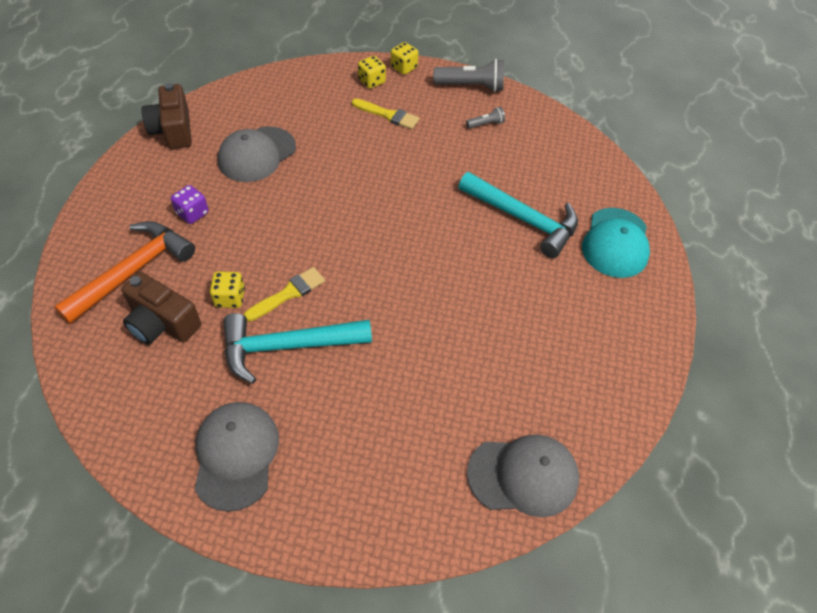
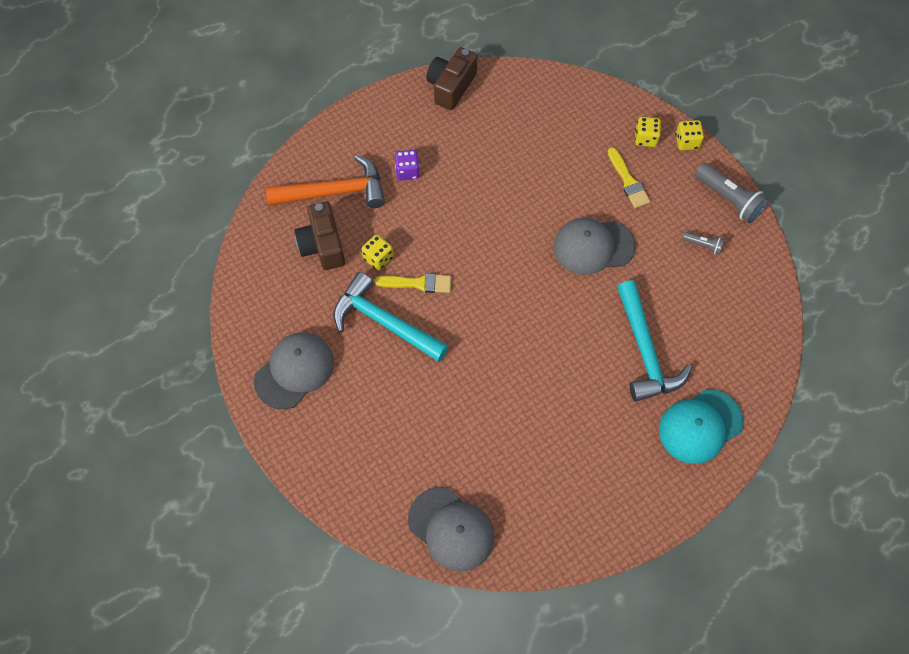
camera: 45 degrees right, 10 degrees up
(257, 154) = (493, 150): grey cap -> grey cap (593, 246)

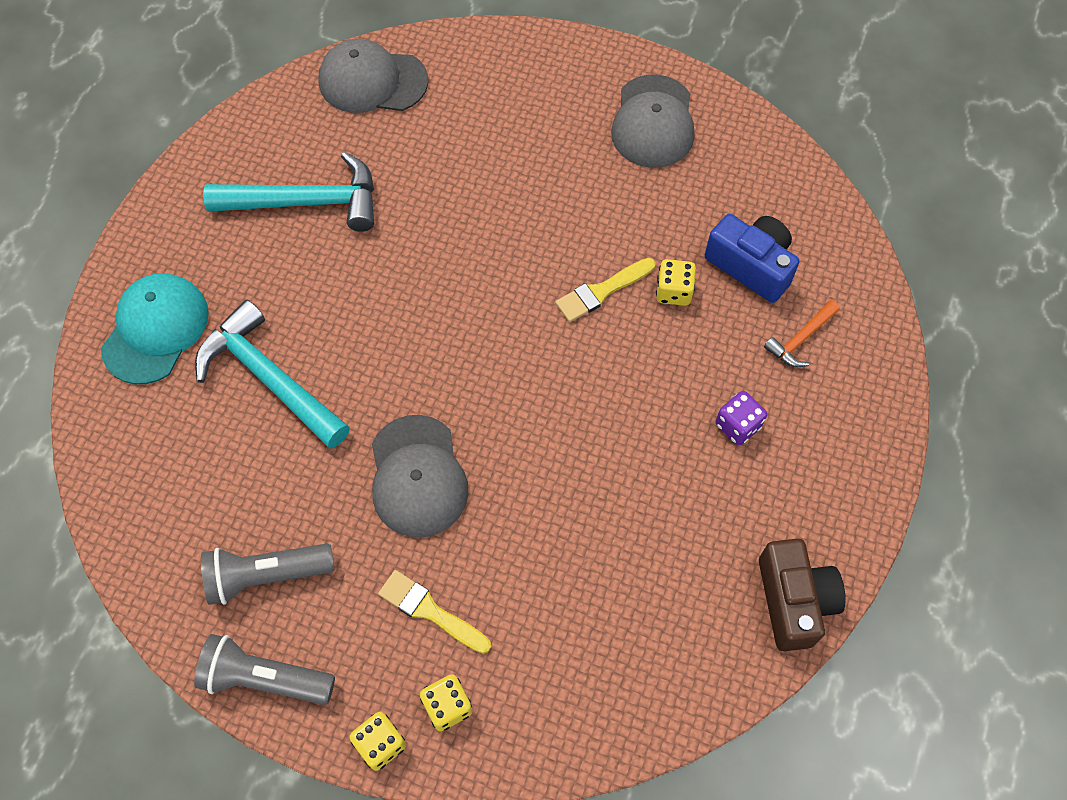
camera: 145 degrees right, 0 degrees up
(322, 245) = (751, 266): brown camera -> blue camera
(335, 192) = (800, 339): orange hammer -> orange hammer, size x0.49
(384, 322) = (603, 225): turquoise hammer -> turquoise hammer (307, 202)
(593, 246) = (417, 476): grey cap -> grey cap turned 120 degrees clockwise
(703, 245) = (266, 575): grey flashlight -> grey flashlight, size x1.94

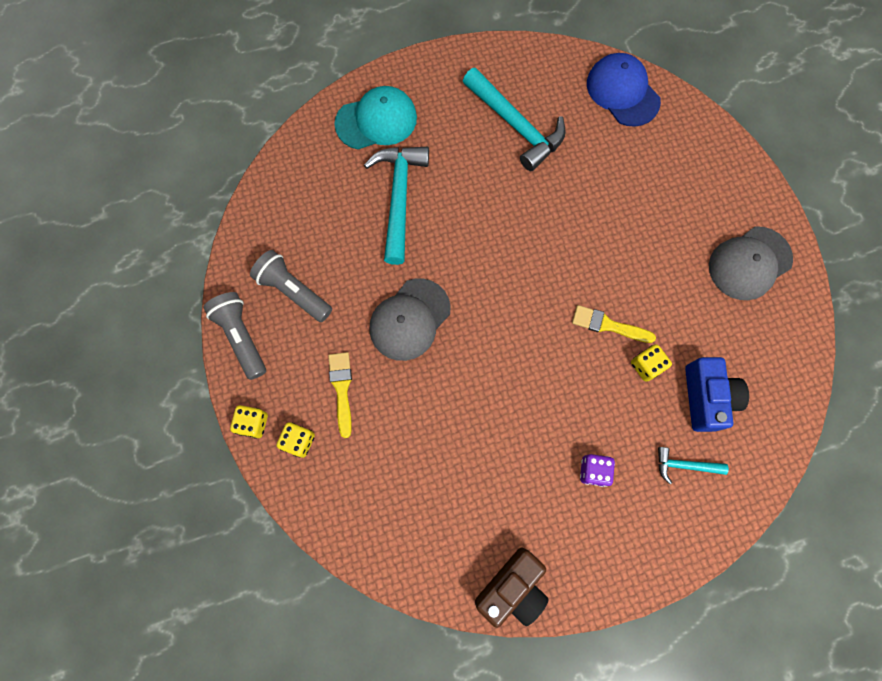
camera: 50 degrees right, 10 degrees up
(372, 81) = (622, 92): grey cap -> blue cap
(800, 339) = (684, 465): orange hammer -> turquoise hammer

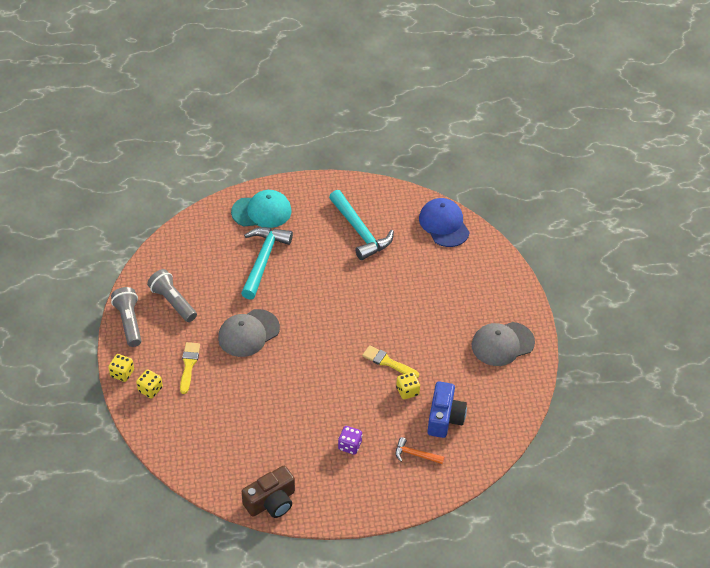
camera: 10 degrees right, 25 degrees down
(684, 465) = (415, 454): turquoise hammer -> orange hammer

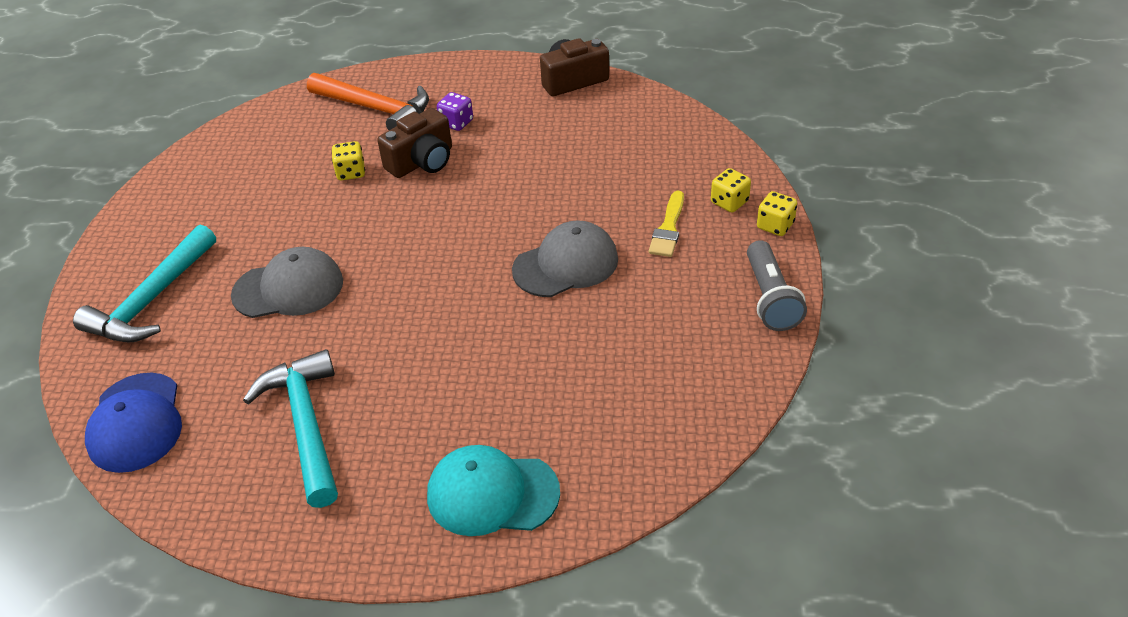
camera: 165 degrees left, 5 degrees down
(173, 302) = (692, 324): grey flashlight -> none
(263, 260) = (513, 385): turquoise hammer -> turquoise hammer (152, 300)
(362, 405) = (422, 162): none -> brown camera
(388, 362) = (361, 208): yellow brush -> none
(415, 454) = (376, 109): orange hammer -> orange hammer, size x2.03
(444, 418) = (317, 141): blue camera -> none
(502, 344) = (177, 217): grey cap -> grey cap (288, 288)

